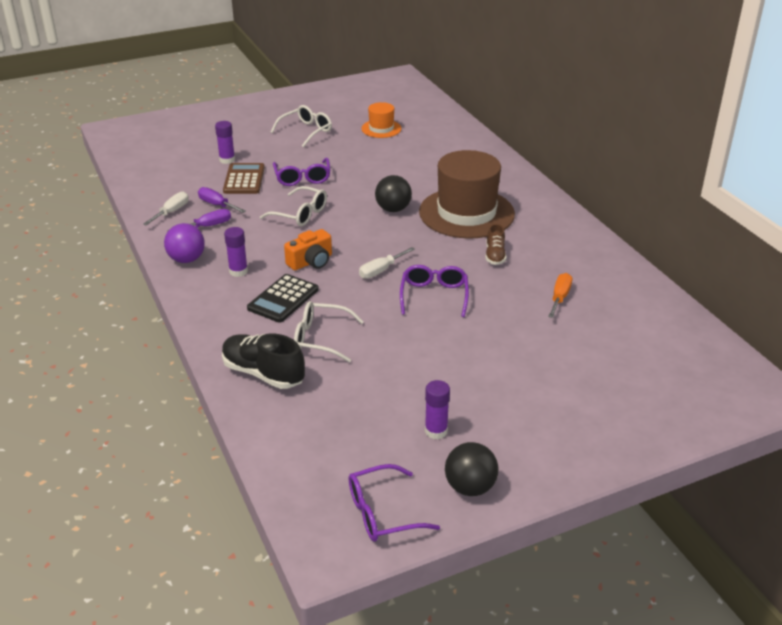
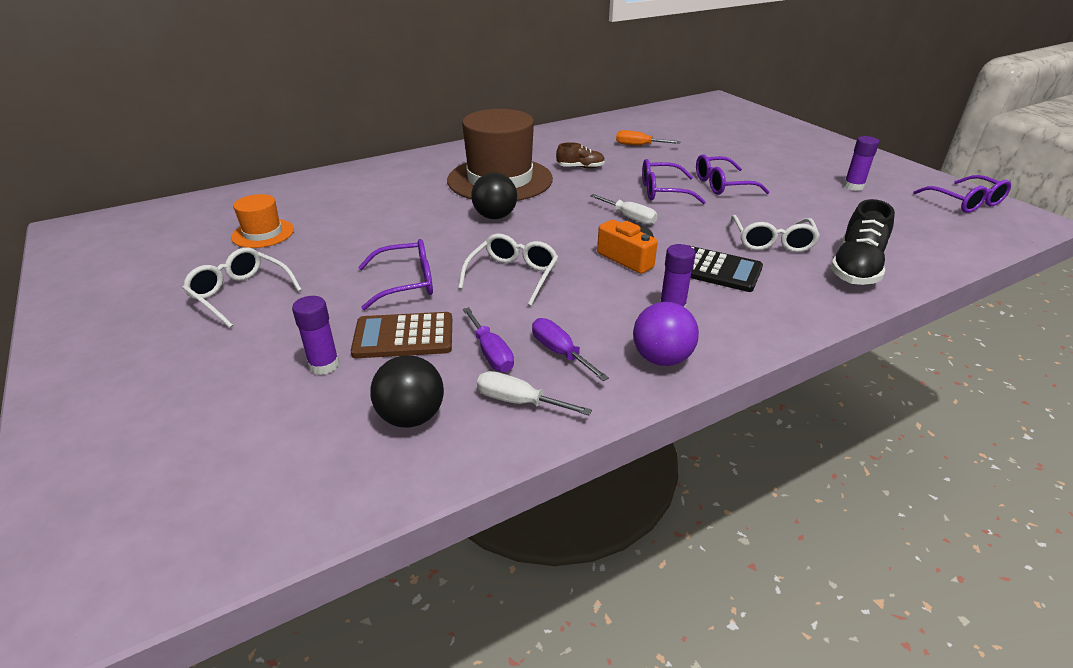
camera: 95 degrees left, 0 degrees up
(217, 205) = (491, 353): purple screwdriver -> purple screwdriver turned 60 degrees counterclockwise
(447, 335) = (722, 185): none -> purple glasses
(470, 487) = (900, 175): black ball -> black ball (411, 417)

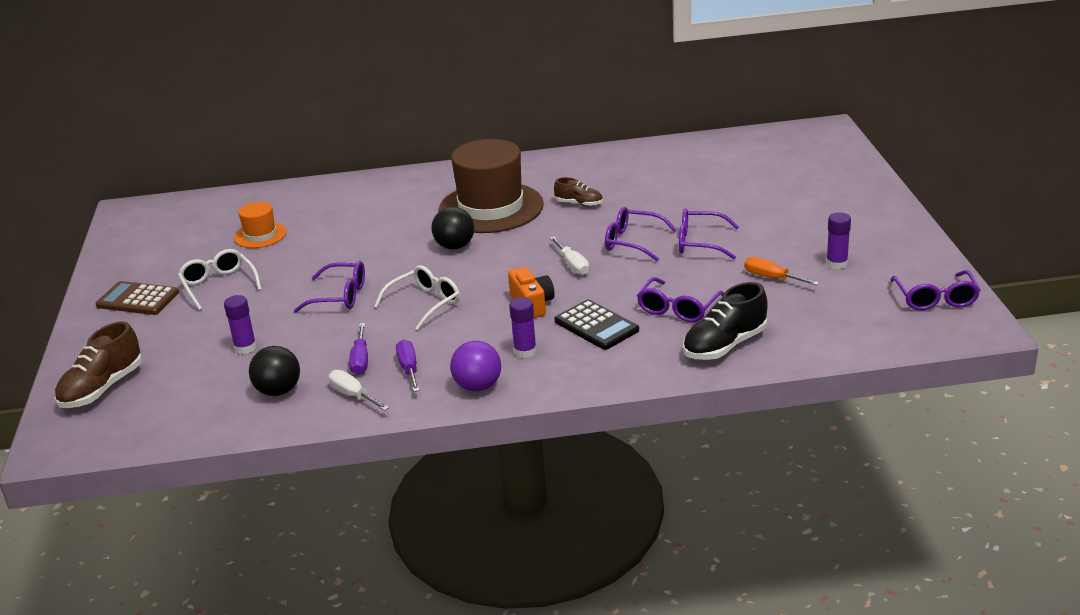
camera: 25 degrees right, 5 degrees down
(124, 471) = (102, 388): none -> brown shoe
(403, 336) = (310, 337): brown calculator -> brown calculator (138, 299)
(639, 145) = (665, 184): orange screwdriver -> orange screwdriver (772, 278)
(772, 242) = (677, 309): white glasses -> purple glasses

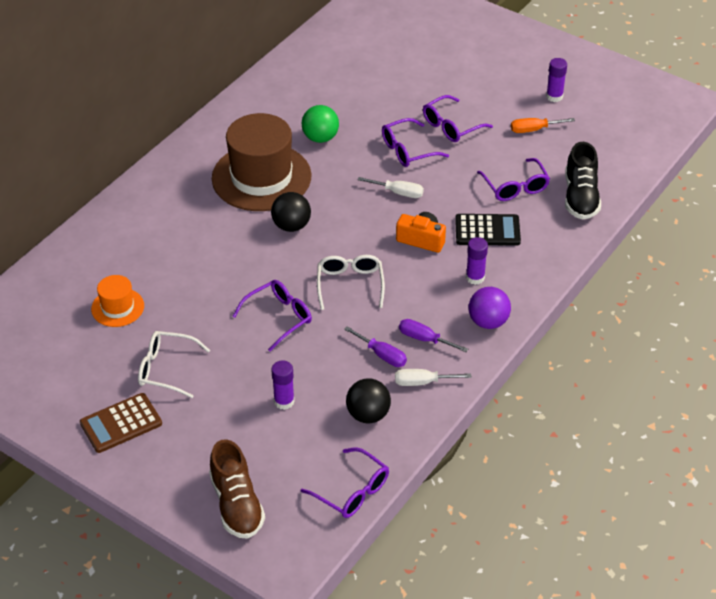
camera: 50 degrees left, 15 degrees up
(579, 204) = (320, 138): brown shoe -> green ball
(935, 299) = (641, 93): purple glasses -> purple glasses (352, 491)

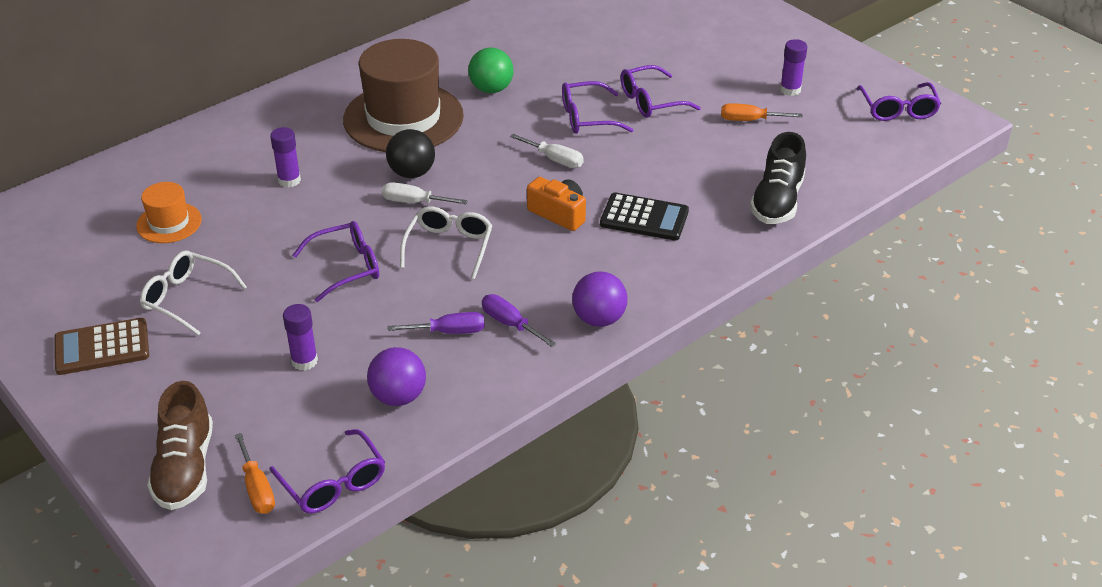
camera: 15 degrees right, 5 degrees down
(298, 508) = (257, 488): none -> orange screwdriver
(368, 415) = (398, 397): black ball -> purple ball
(382, 355) = (449, 332): purple screwdriver -> purple screwdriver turned 60 degrees counterclockwise
(422, 382) = (484, 373): white screwdriver -> white screwdriver (414, 202)
(475, 277) = (605, 266): purple glue stick -> purple glue stick (289, 180)
(515, 187) = (700, 177): purple glasses -> purple glasses (898, 110)

